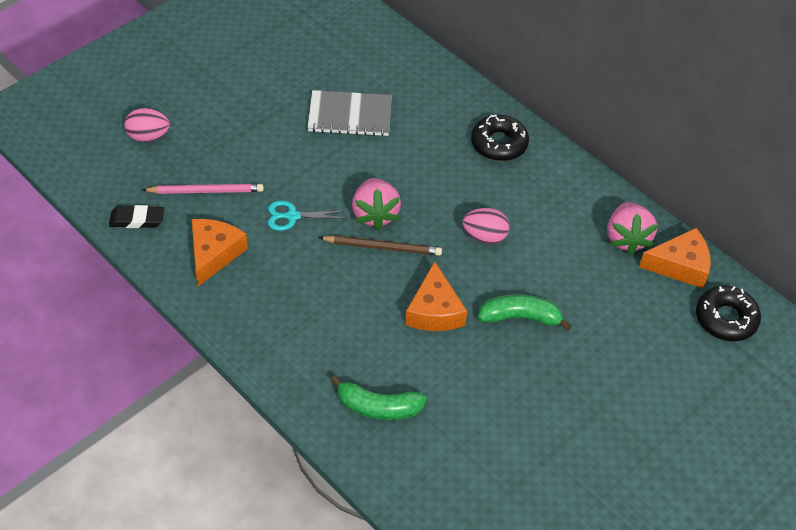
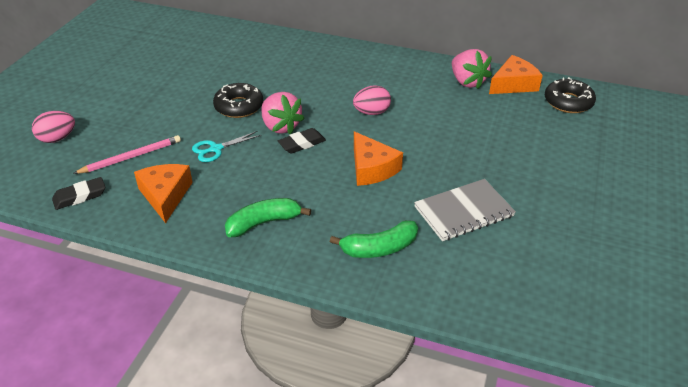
camera: 25 degrees left, 10 degrees down
(350, 115) = (218, 76): grey notebook -> grey notebook (463, 211)
(383, 247) = (302, 144): brown pencil -> black eraser
(499, 144) = (339, 59): black donut -> black donut (239, 106)
(520, 317) = (437, 150): green banana -> green banana (264, 223)

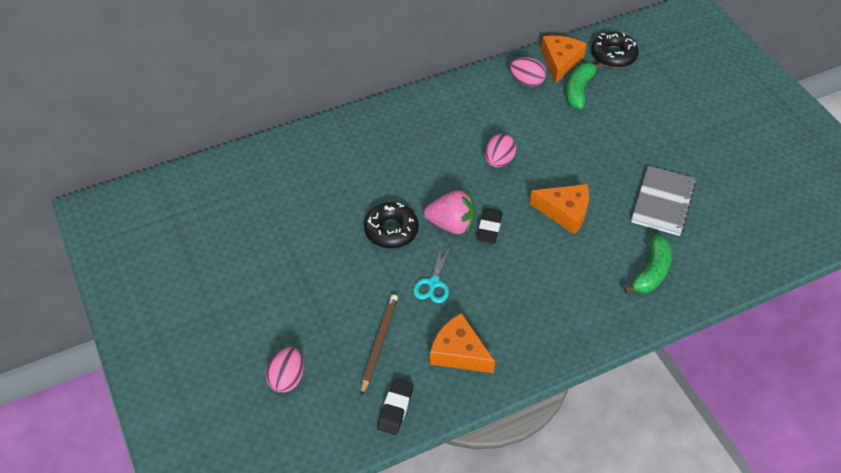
camera: 45 degrees left, 10 degrees up
(131, 157) = (379, 343): pink pencil -> brown pencil
(264, 223) = (558, 315): green banana -> green banana (579, 90)
(467, 82) = (526, 81): pink strawberry -> pink egg

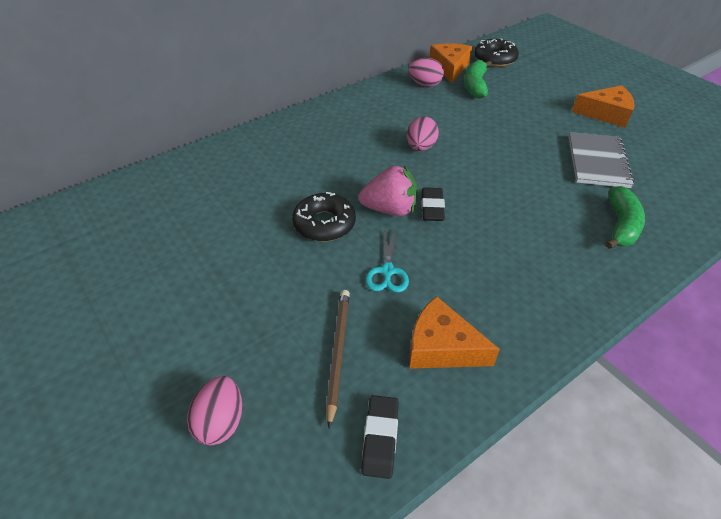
camera: 10 degrees left, 5 degrees down
(565, 212) = (505, 182): orange cheese -> orange cheese (606, 114)

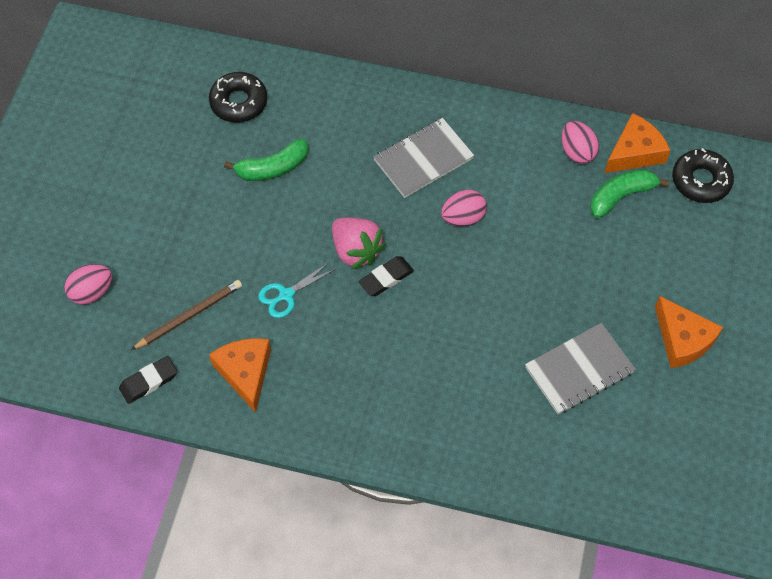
camera: 50 degrees right, 15 degrees up
(324, 224) = (298, 219): black donut -> black donut (239, 102)
(353, 140) = (423, 159): none -> grey notebook
(621, 225) = (492, 428): green banana -> green banana (272, 168)

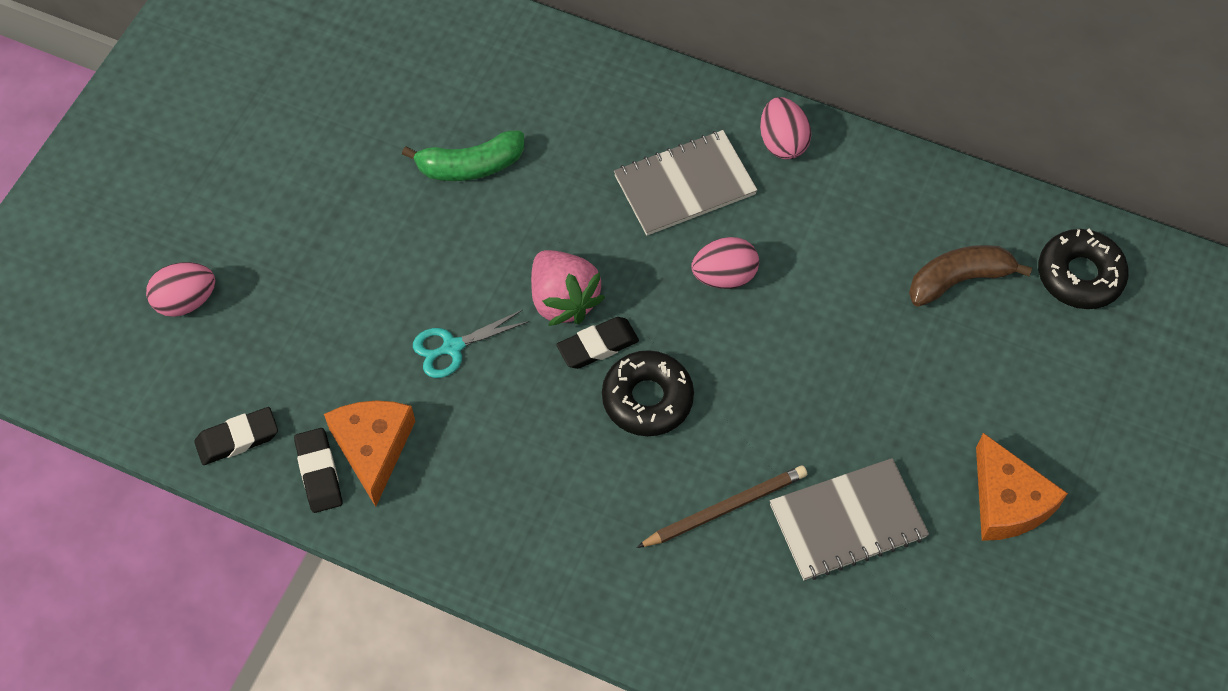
camera: 10 degrees right, 0 degrees up
(189, 315) = (312, 355): brown pencil -> brown pencil (725, 508)
(211, 396) = (319, 473): none -> black eraser
(239, 102) = (442, 67): black donut -> black donut (647, 399)
(577, 152) = (907, 207): pink egg -> pink egg (782, 142)
(621, 196) = (959, 280): green banana -> brown banana
(634, 152) = (991, 220): orange cheese -> none

